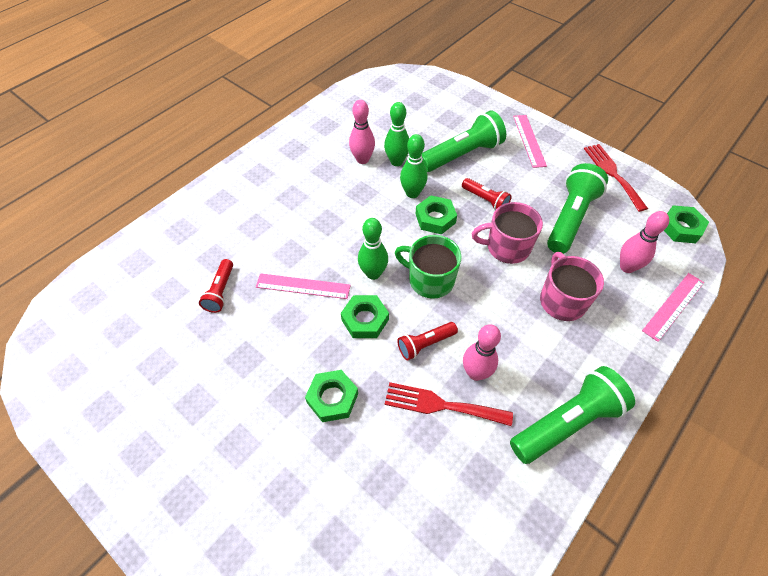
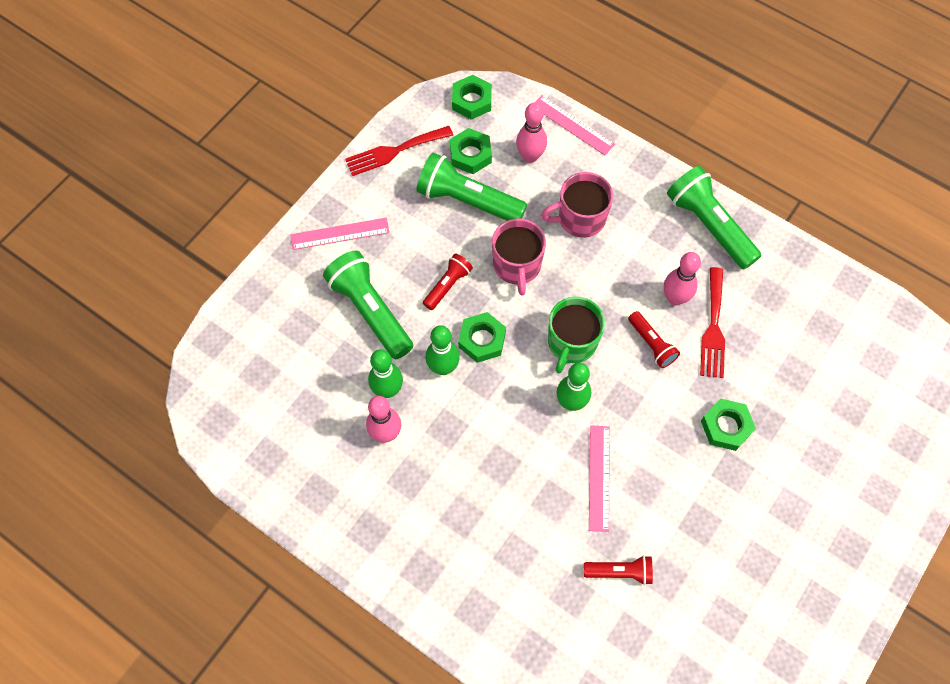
camera: 95 degrees left, 10 degrees up
(365, 319) = (632, 405): green nut -> green nut (470, 154)

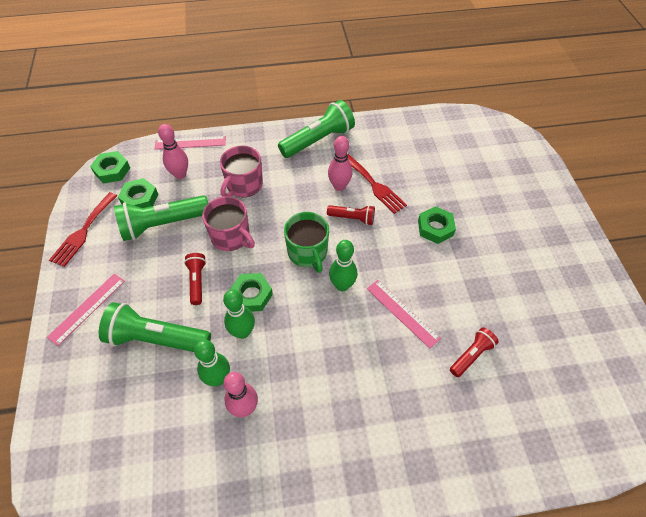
camera: 45 degrees left, 10 degrees down
(708, 225) = (318, 140): green flashlight -> green flashlight turned 135 degrees clockwise

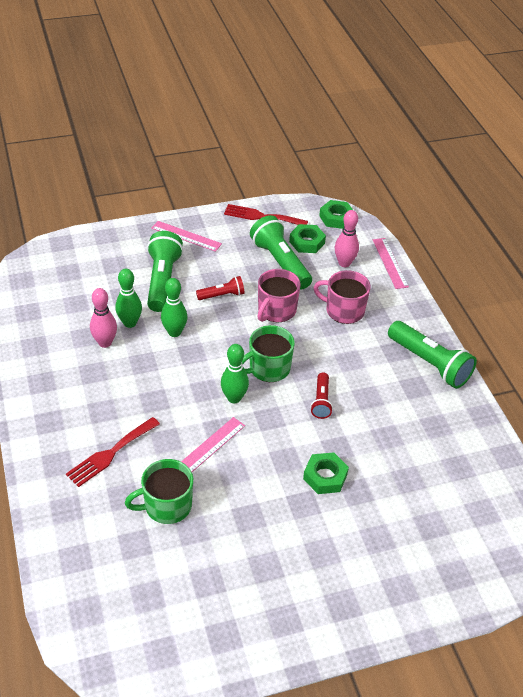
camera: 80 degrees right, 10 degrees down
(251, 295) = (213, 333): green nut -> none
(339, 186) = (364, 387): pink bowling pin -> none
(374, 185) = (374, 418): red fork -> red fork (110, 453)
(471, 355) = (167, 506): red flashlight -> green mug

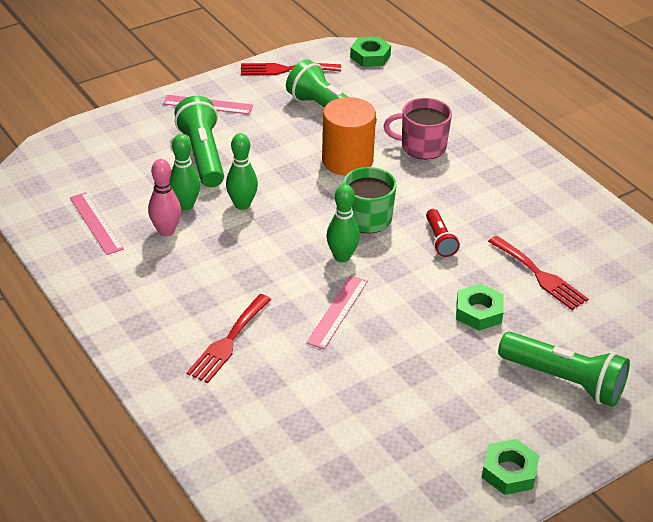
camera: 15 degrees left, 5 degrees down
(167, 506) = (318, 379): green mug -> none
(222, 295) = (279, 157): red flashlight -> none
(276, 310) = (347, 160): pink mug -> orange cylinder
(307, 242) = (349, 86): green nut -> green nut (509, 472)
(344, 263) = (400, 100): pink bowling pin -> none
(390, 263) = (450, 90): pink ruler -> pink ruler (96, 223)
(392, 454) = (540, 275): none -> red fork
(430, 363) = (538, 180): green flashlight -> green flashlight (564, 380)

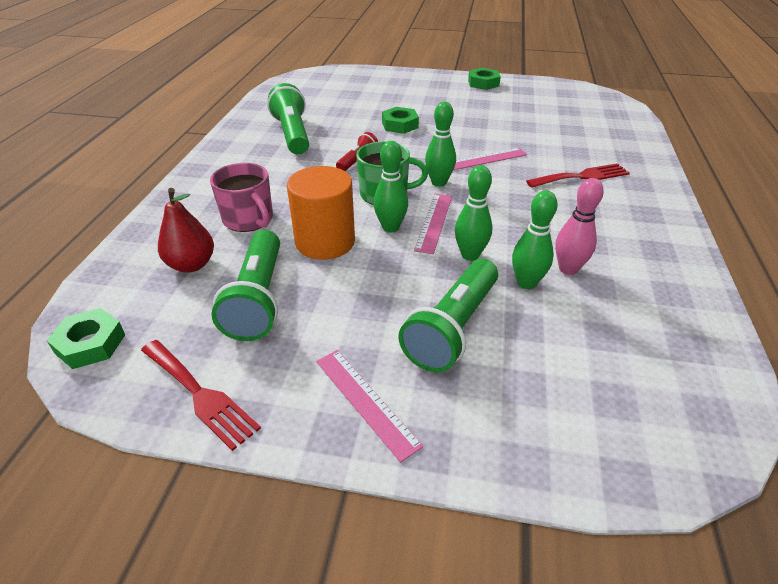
camera: 135 degrees left, 0 degrees up
(96, 223) = (642, 315): pink ruler -> pink ruler (434, 222)
(321, 195) = (390, 227): none -> green bowling pin
(398, 106) = (192, 265): none -> red pear
(540, 275) = (335, 123): red fork -> none
(564, 380) = (405, 92): green flashlight -> green flashlight (292, 134)

